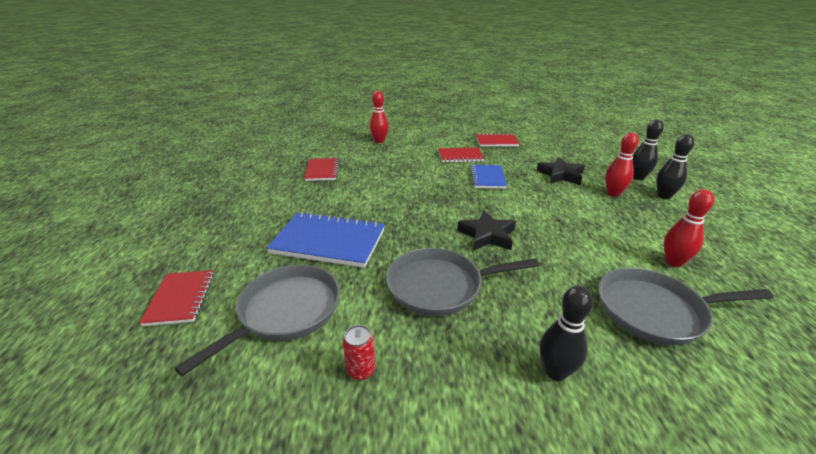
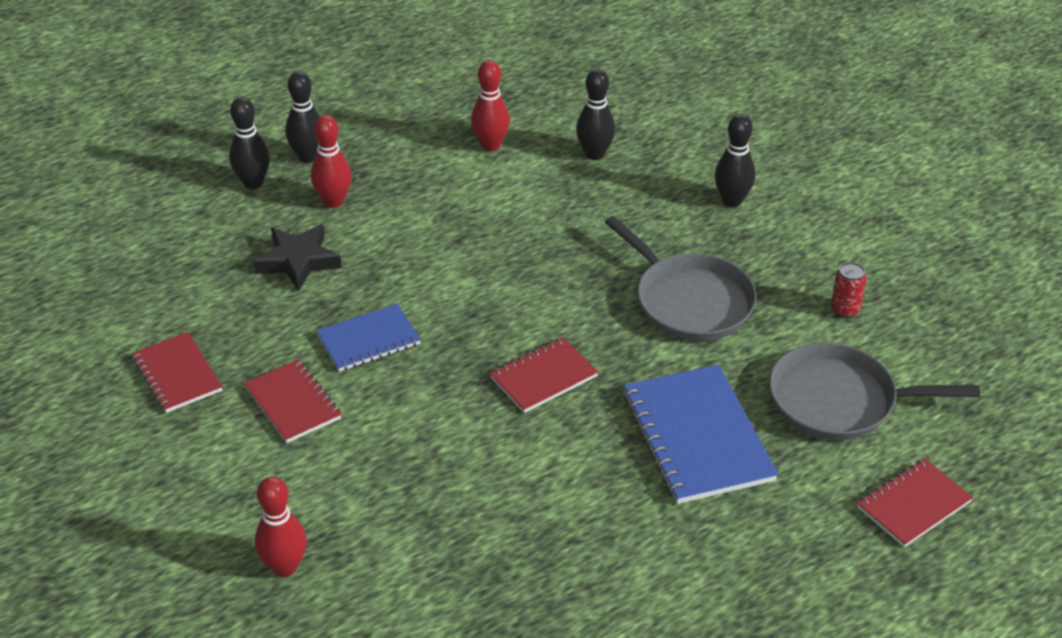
camera: 120 degrees left, 10 degrees up
(322, 171) = (499, 579): red notebook -> red notebook (543, 377)
(487, 235) = (552, 293): black star -> none
(655, 311) = (594, 154): grey pan -> black bowling pin

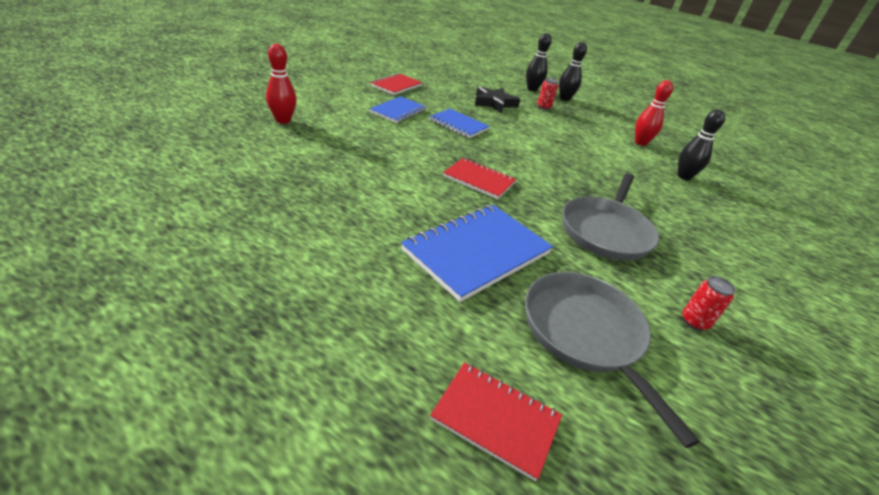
camera: 60 degrees right, 5 degrees down
(293, 403) = (398, 111): red notebook -> blue notebook
(333, 201) = (544, 107): red bowling pin -> red can
(732, 200) = (726, 239): black bowling pin -> none

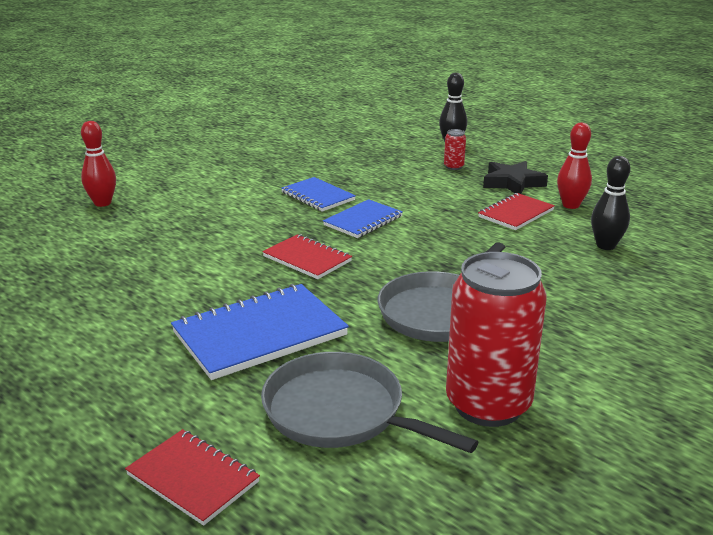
camera: 15 degrees right, 10 degrees down
(396, 86) = (261, 153): red notebook -> red notebook (516, 213)
(398, 111) = (247, 184): blue notebook -> blue notebook (363, 221)
(494, 103) = (384, 166): black star -> black star (512, 183)
(564, 98) = (493, 153): black bowling pin -> none
(585, 333) = (339, 412): grey pan -> grey pan turned 45 degrees counterclockwise
(694, 322) = (488, 405): red can -> red can, size x2.49

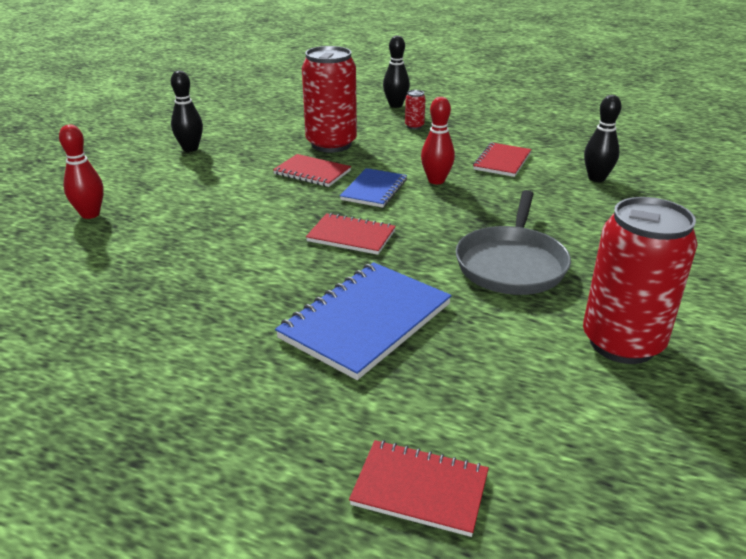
camera: 20 degrees left, 5 degrees up
(226, 159) = (190, 149): none -> black bowling pin
(317, 196) = (312, 172): blue notebook -> red notebook
(339, 412) = (503, 382): grey pan -> none
(357, 173) = (331, 144): none -> red can
(512, 183) = (476, 134): black star -> none
(571, 205) = (540, 147): red bowling pin -> red bowling pin (436, 180)

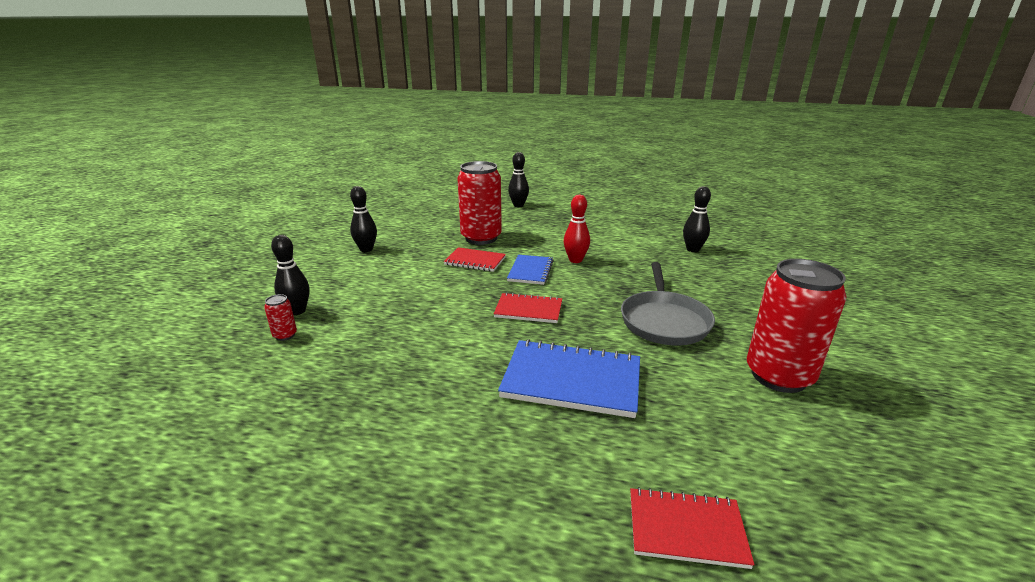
camera: 10 degrees left, 5 degrees down
(90, 214) = (297, 311): red bowling pin -> black bowling pin
(365, 321) = (571, 380): blue notebook -> blue notebook turned 75 degrees clockwise
(414, 126) = (539, 220): red can -> red can (285, 335)
(502, 161) = (618, 242): red notebook -> none

